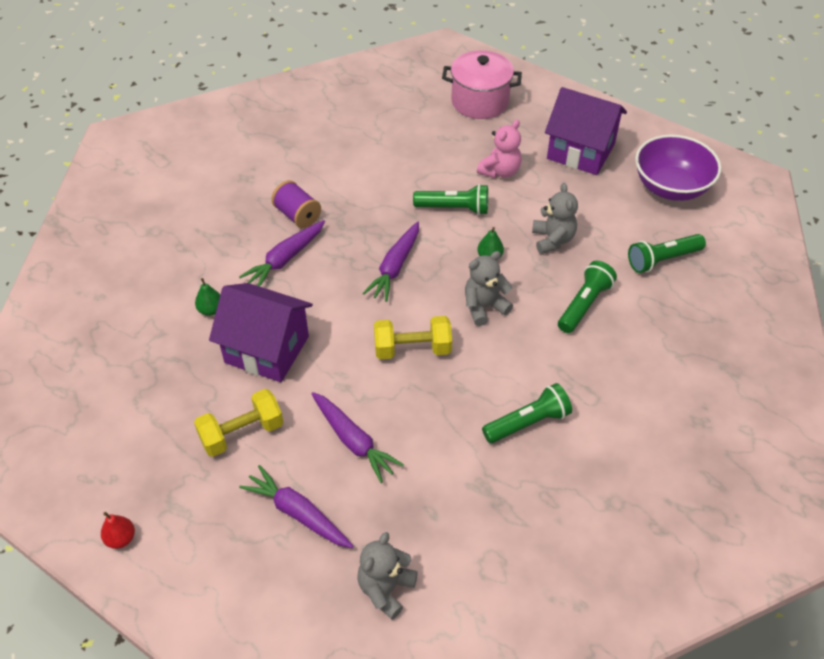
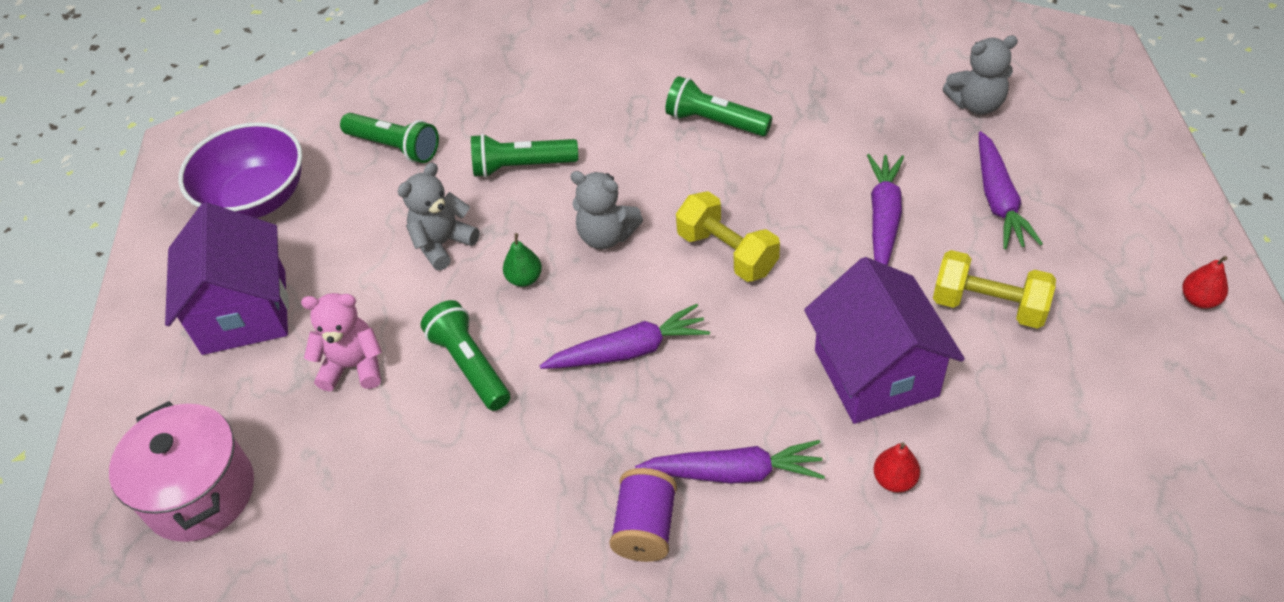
camera: 125 degrees left, 0 degrees up
(211, 310) = (894, 480): green pear -> red pear

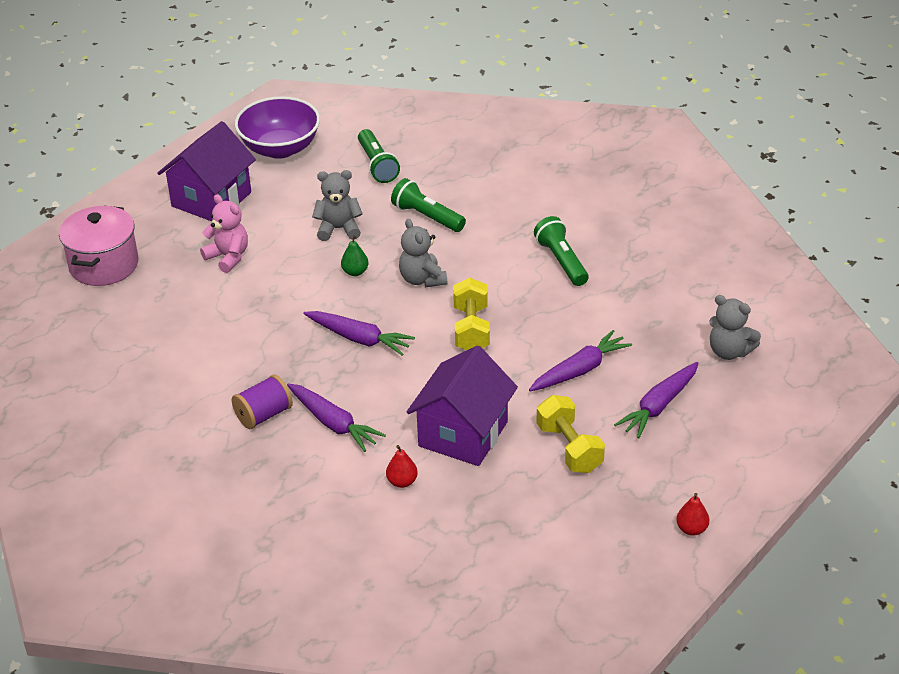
camera: 40 degrees right, 10 degrees down
(470, 365) = (279, 293): green flashlight -> none

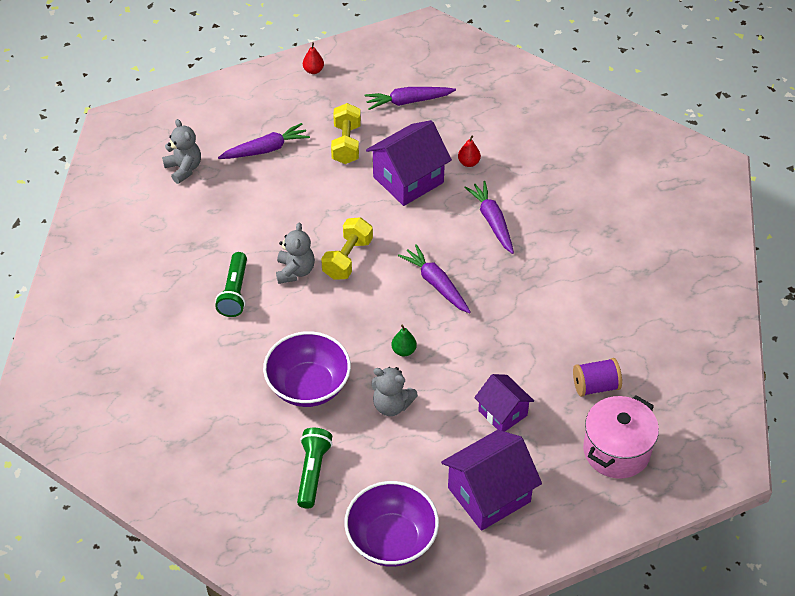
camera: 155 degrees left, 10 degrees up
(228, 257) = (502, 413): pink teddy bear -> purple house
(264, 415) = (538, 247): purple spool -> purple spool (595, 386)
(422, 279) = (354, 320): grey teddy bear -> grey teddy bear (295, 271)
(427, 217) = (308, 386): green flashlight -> purple bowl
(579, 370) = (296, 195): purple carrot -> purple carrot (408, 101)

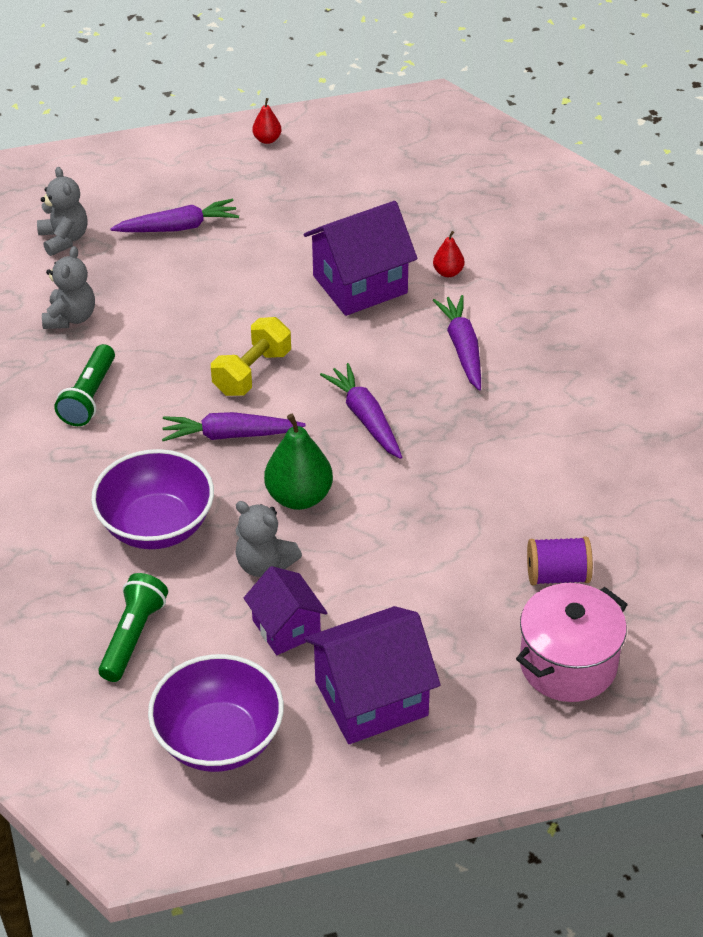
camera: 10 degrees right, 5 degrees down
(295, 271) = (177, 380): grey teddy bear -> grey teddy bear (70, 318)
(346, 144) = (287, 232): yellow dumbbell -> none
(404, 350) = (299, 497): green pear -> green pear, size x1.93
(408, 101) = (384, 189): purple carrot -> purple carrot (230, 435)
(502, 413) = (417, 594): purple house -> purple house (286, 628)

